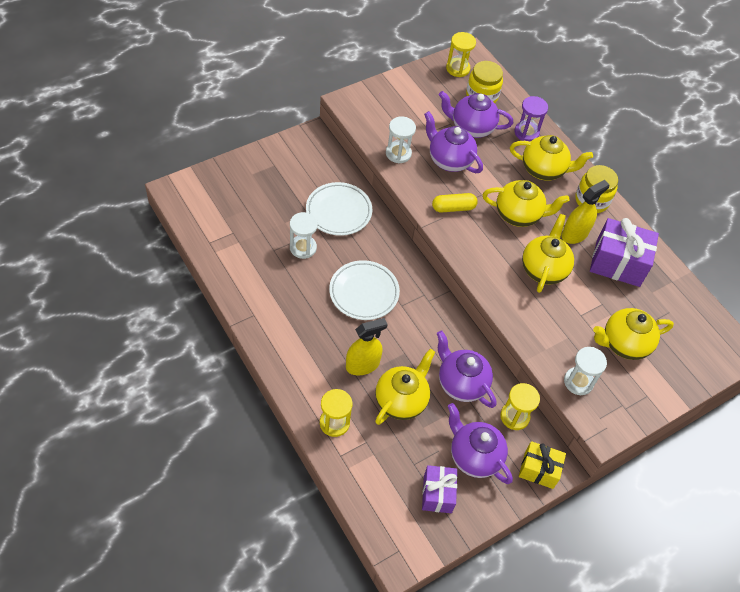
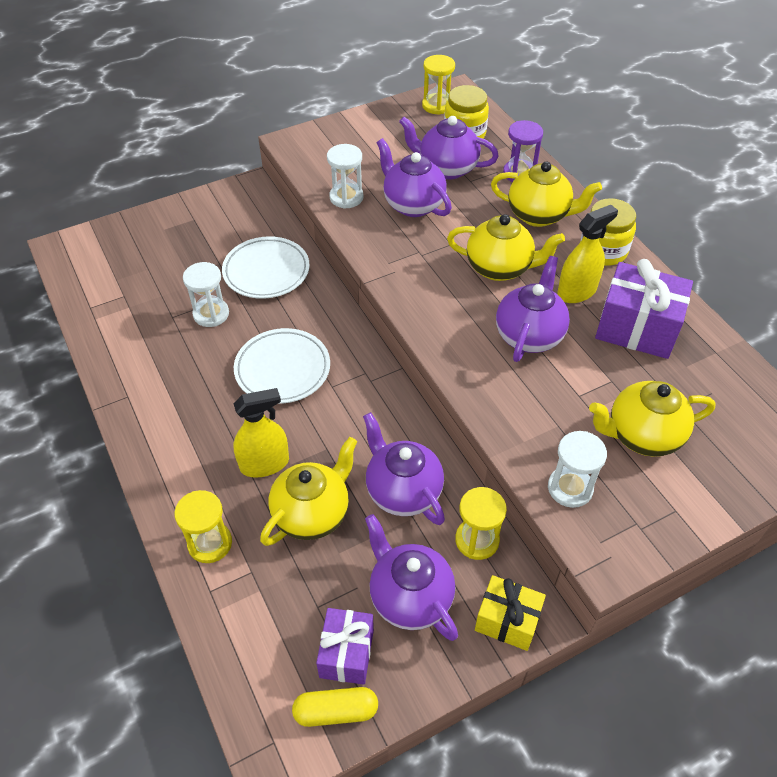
camera: 10 degrees right, 5 degrees down
(453, 208) = (411, 260): yellow capsule -> yellow capsule (336, 711)
(543, 269) = (529, 335): yellow teapot -> purple teapot

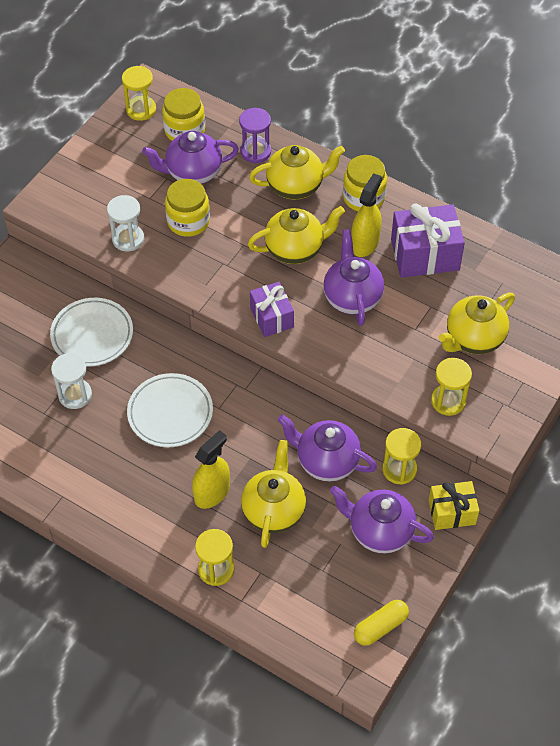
camera: 30 degrees left, 5 degrees up
(346, 653) = (363, 589): purple gift -> purple gift (272, 317)
(412, 205) = (188, 221): purple teapot -> yellow jar
(570, 488) = (448, 401): white hourglass -> yellow hourglass

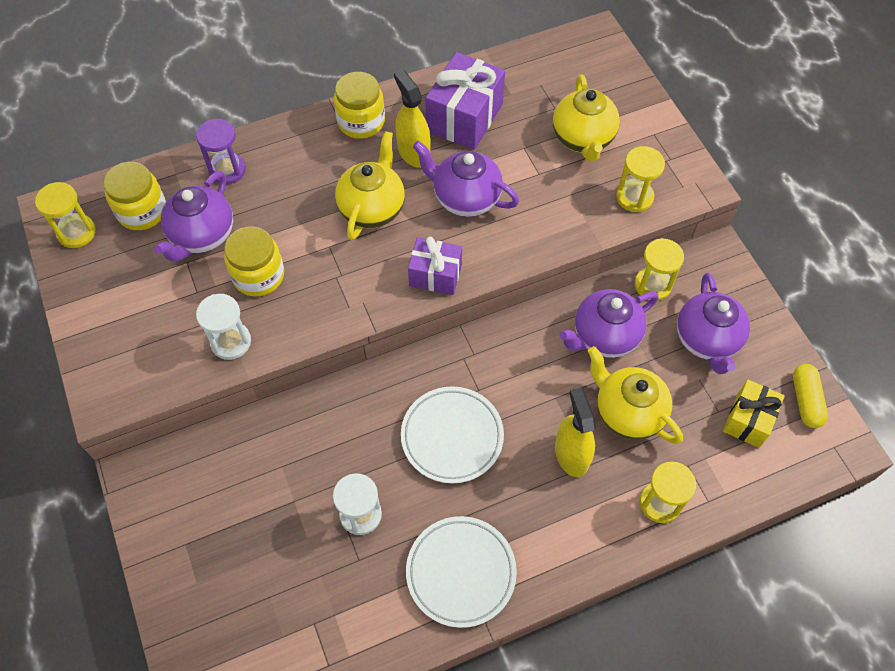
camera: 55 degrees left, 5 degrees up
(92, 335) = (299, 453): white plate -> white plate (461, 572)
(296, 186) = (299, 163): yellow teapot -> none
(379, 531) = (707, 340): purple teapot -> purple teapot turned 60 degrees counterclockwise
(451, 512) = (723, 274): yellow gift -> yellow gift (748, 420)

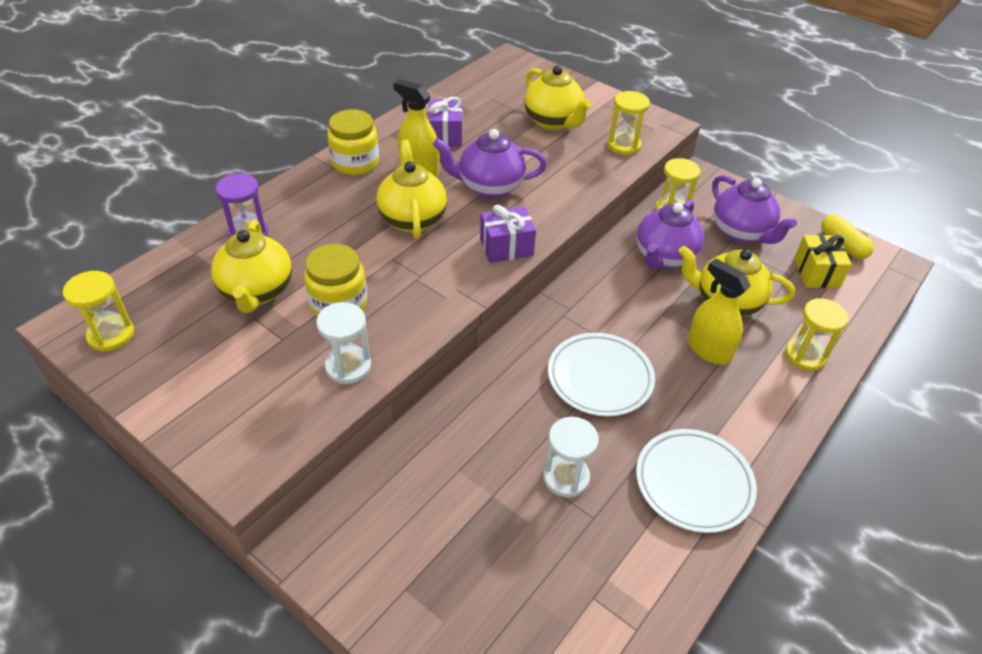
camera: 30 degrees left, 15 degrees down
(142, 211) = (177, 293): yellow jar -> none
(202, 236) = (257, 292): purple teapot -> yellow teapot
(464, 117) = (445, 135): purple gift -> purple gift, size x0.63

